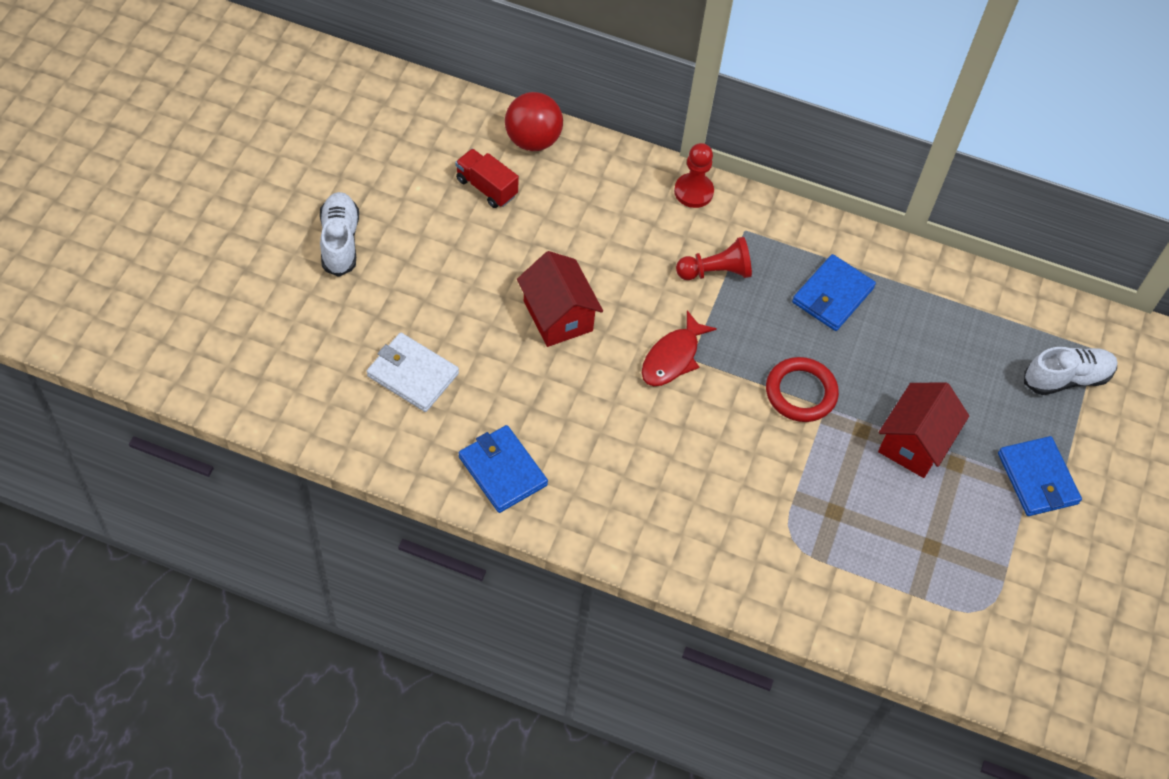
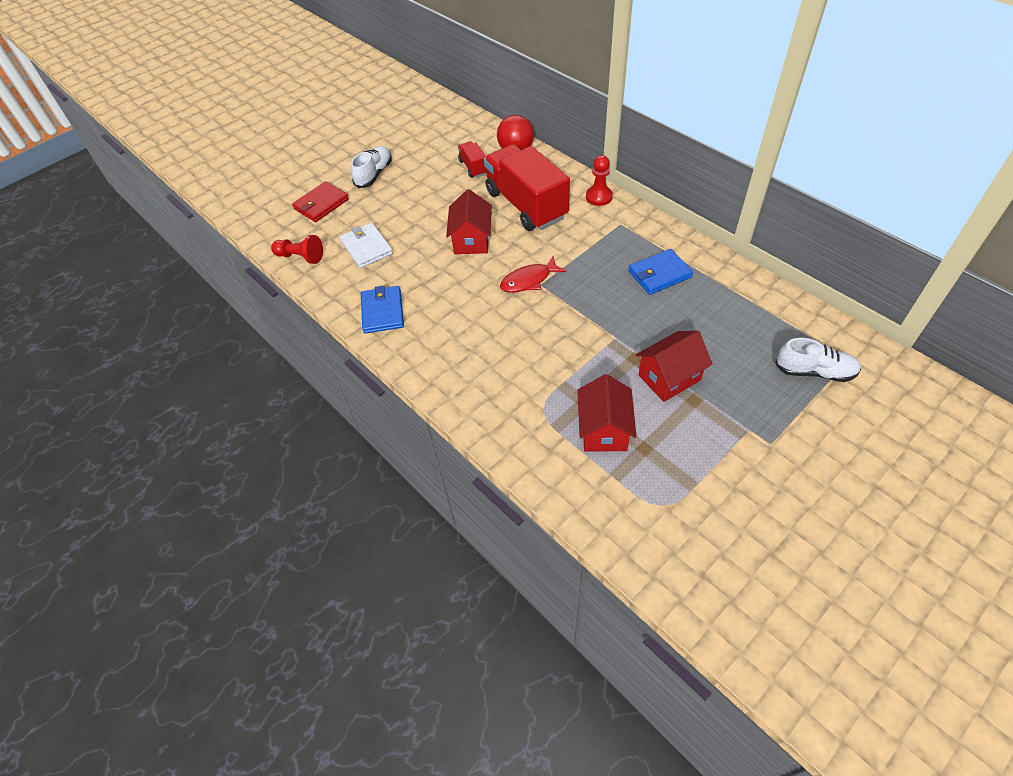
camera: 35 degrees right, 5 degrees down
(291, 320) = (321, 204): none -> red wallet
(601, 233) = (526, 205): none -> red truck
(716, 271) = (587, 241): red pawn -> red pawn (300, 257)
(801, 392) = (603, 323): red ring -> none
(875, 540) = (604, 430): none -> red house
(1037, 478) = (755, 430): blue wallet -> none

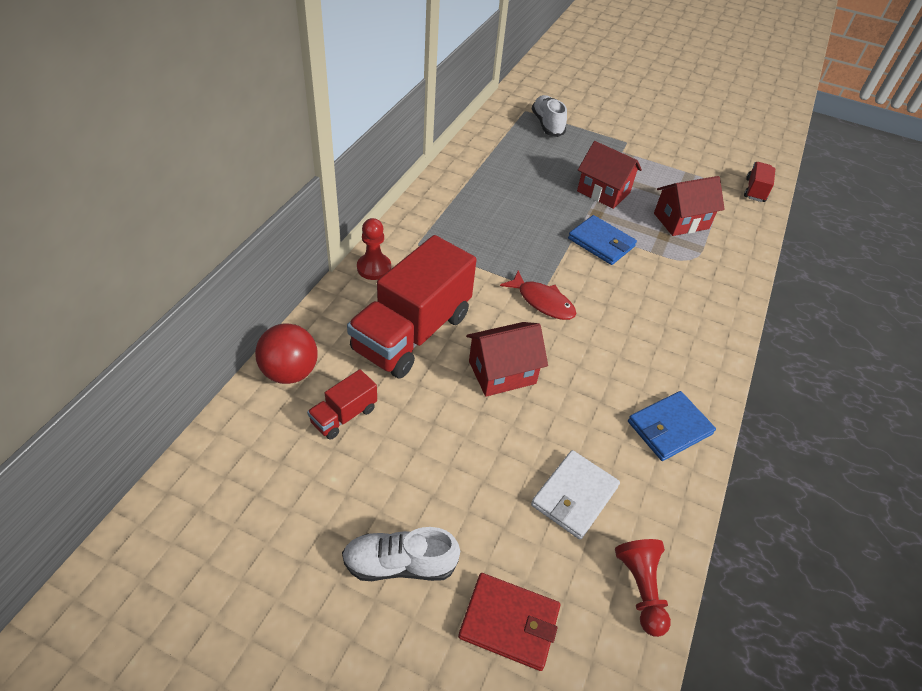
camera: 120 degrees left, 5 degrees down
(644, 547) = (755, 190): none -> red truck
(659, 274) = (483, 208): blue wallet -> blue wallet (601, 243)

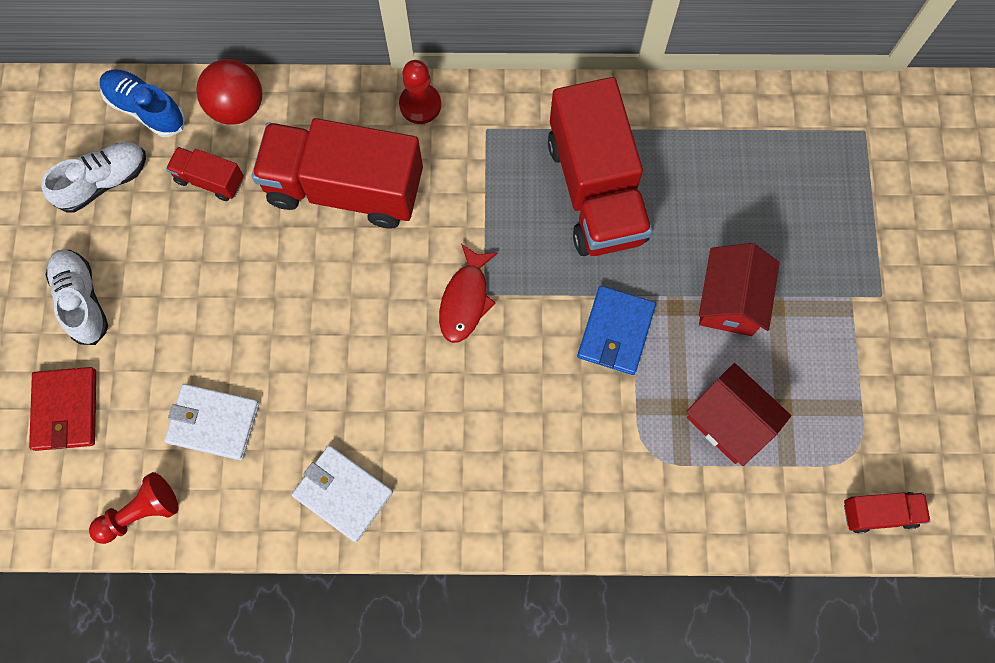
camera: 70 degrees right, 25 degrees up
(238, 437) = (146, 109): none -> blue shoe
(497, 214) = (595, 190): none -> red truck
(502, 372) = (335, 298): red house -> none
(547, 124) = (849, 173): white shoe -> white shoe (104, 182)
(669, 428) = (343, 494): blue wallet -> white wallet

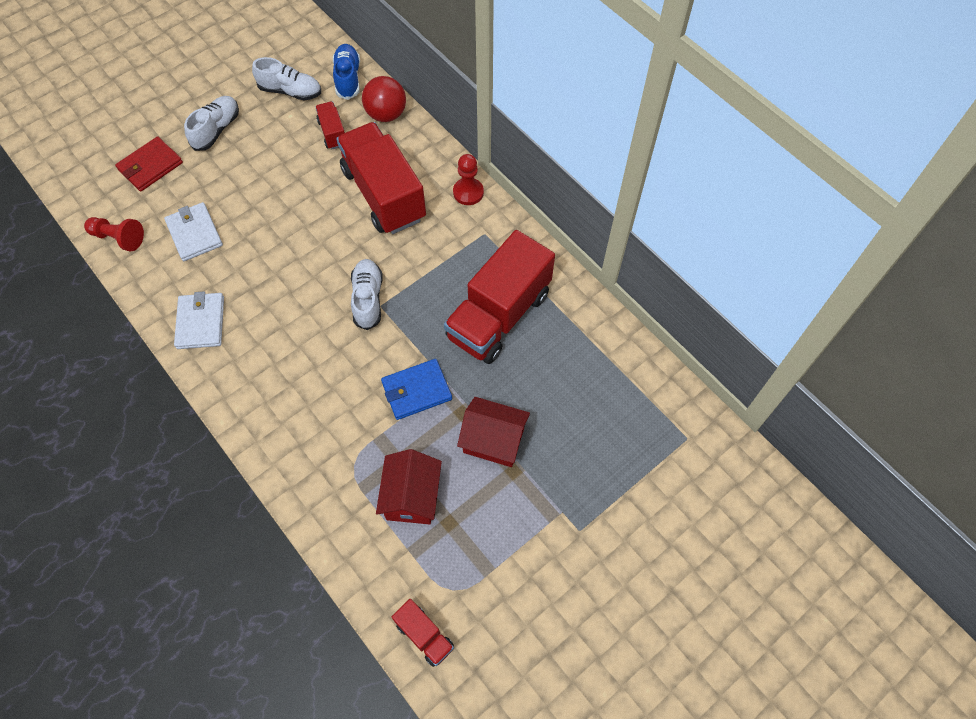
camera: 50 degrees right, 10 degrees down
(465, 300) = (368, 299): red fish -> white shoe
(730, 301) = (493, 440): red house -> red house turned 45 degrees clockwise

